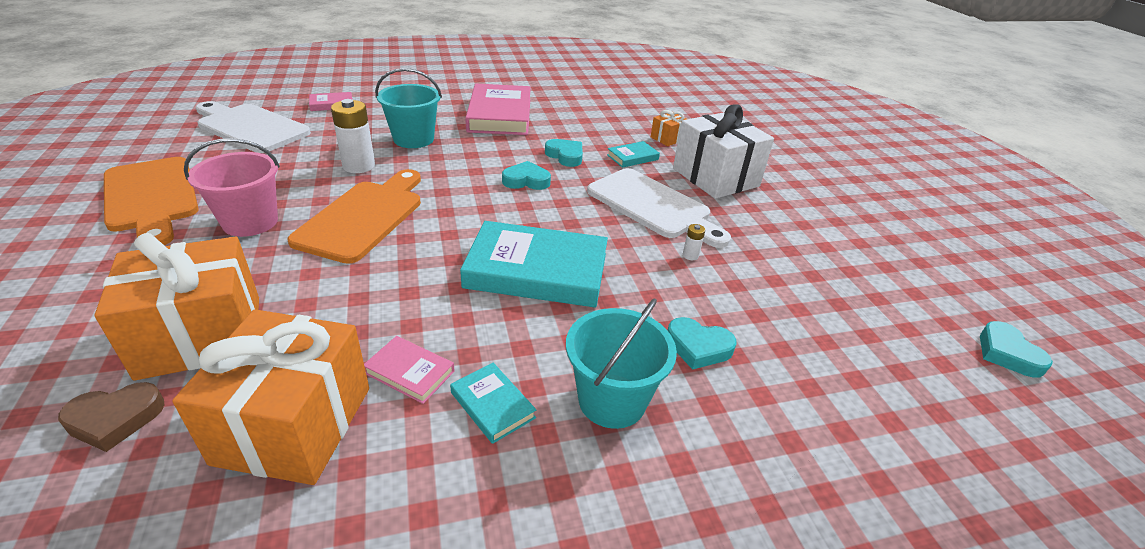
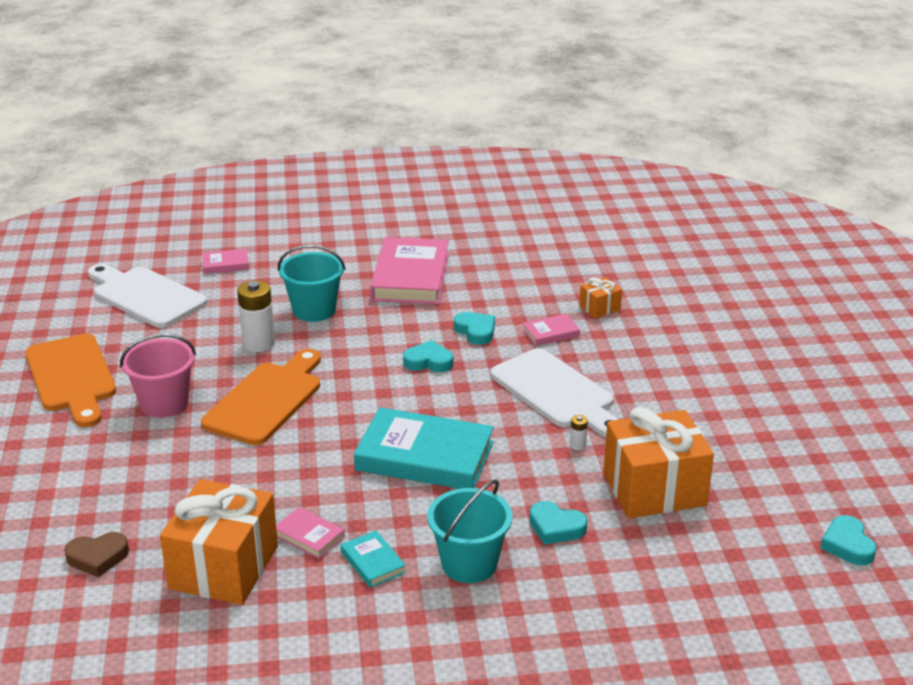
camera: 10 degrees right, 5 degrees down
(201, 336) = (144, 502): orange gift -> orange gift (654, 489)
(632, 157) = (550, 333): turquoise book -> pink book
(715, 177) = (637, 359): white gift -> none

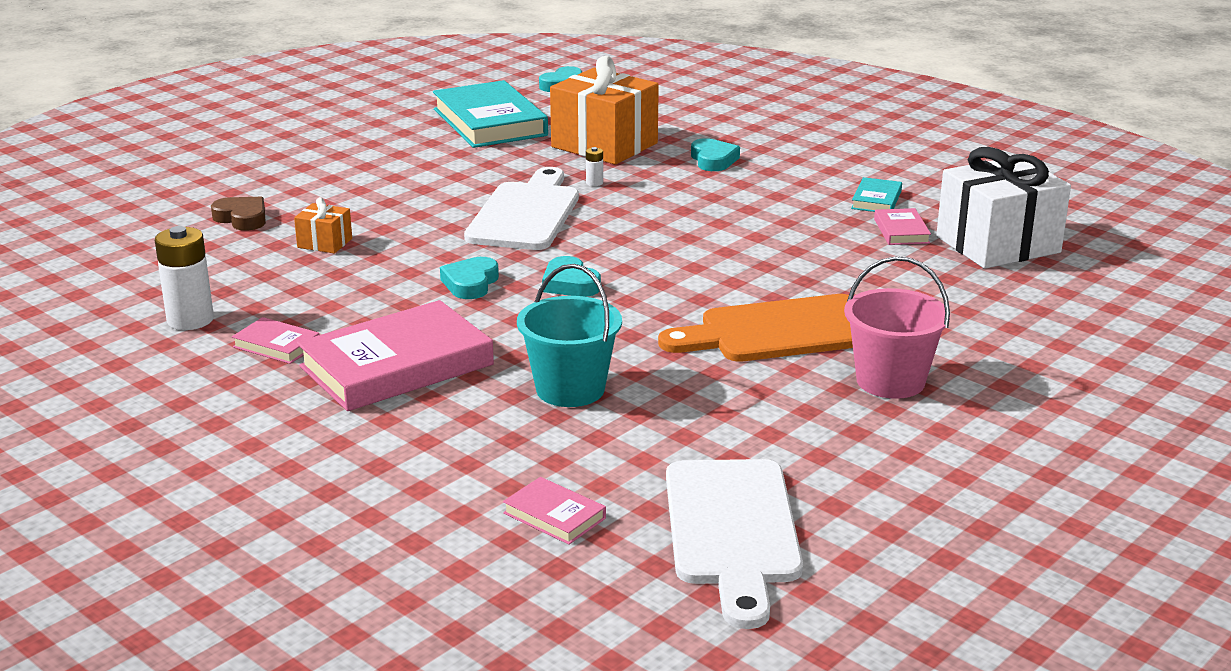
camera: 130 degrees left, 5 degrees down
(72, 377) = (965, 466): orange cutting board -> none
(97, 557) = (1103, 295): brown heart -> brown heart (242, 218)
(224, 567) = (998, 245): orange gift -> white gift
(259, 343) = (695, 387): white battery -> white battery (190, 320)
(424, 456) = (721, 229): turquoise book -> turquoise book (489, 122)
(469, 564) = (809, 172): turquoise bucket -> none
(550, 333) = (416, 248): pink book -> pink book (276, 345)

